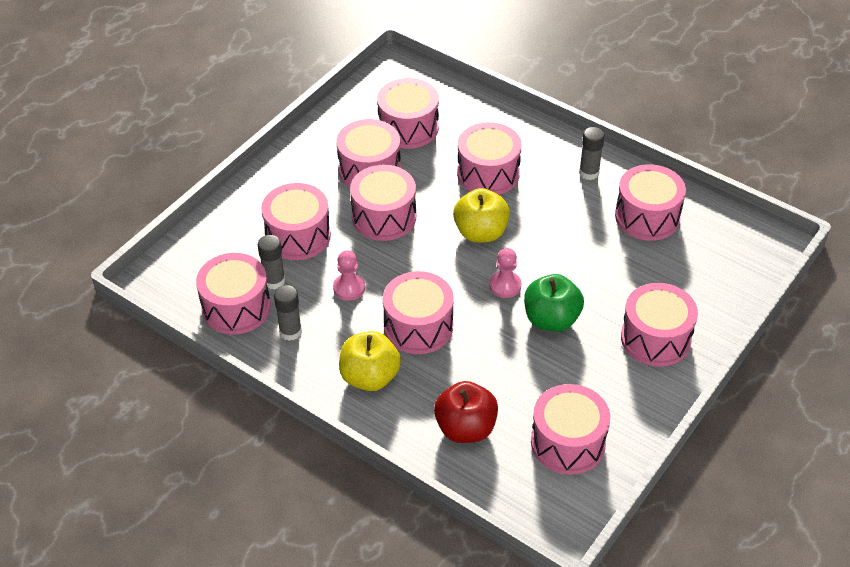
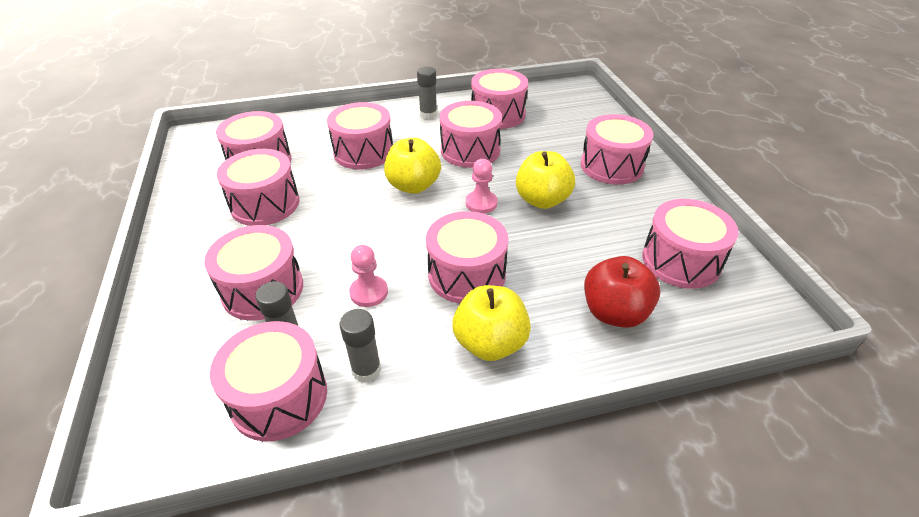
camera: 50 degrees left, 5 degrees down
(384, 217) = (324, 225): pink drum -> pink drum (470, 150)
(551, 319) = (542, 200): green apple -> yellow apple

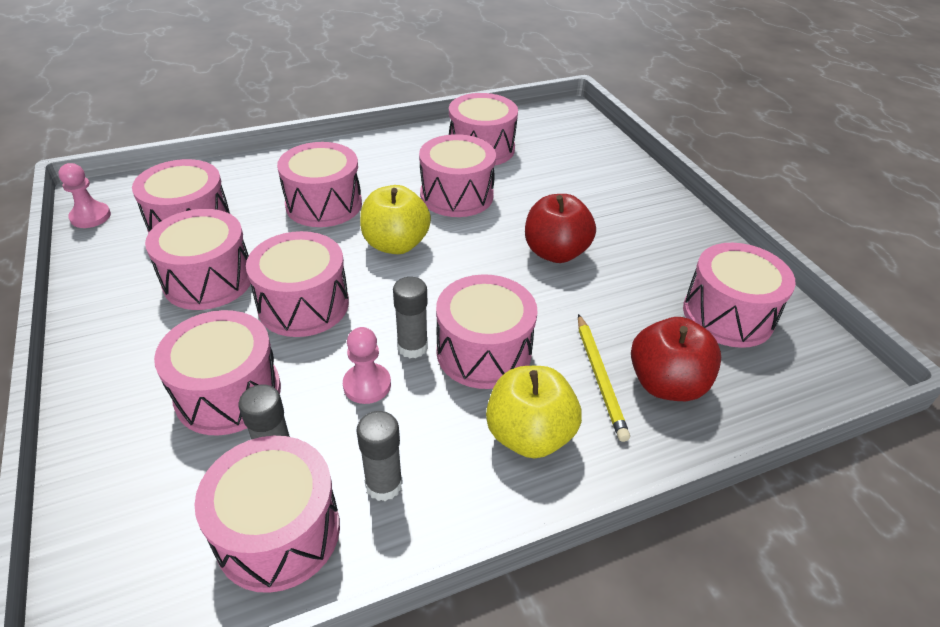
camera: 10 degrees left, 0 degrees up
(428, 114) = (396, 152): grey glue stick -> grey glue stick (412, 347)
(481, 203) = (483, 261): pink pawn -> pink pawn (90, 217)
(542, 200) = (555, 252): yellow apple -> red apple
(559, 303) = (600, 378): none -> yellow pencil
(611, 166) = (627, 205): pink drum -> pink drum (303, 305)

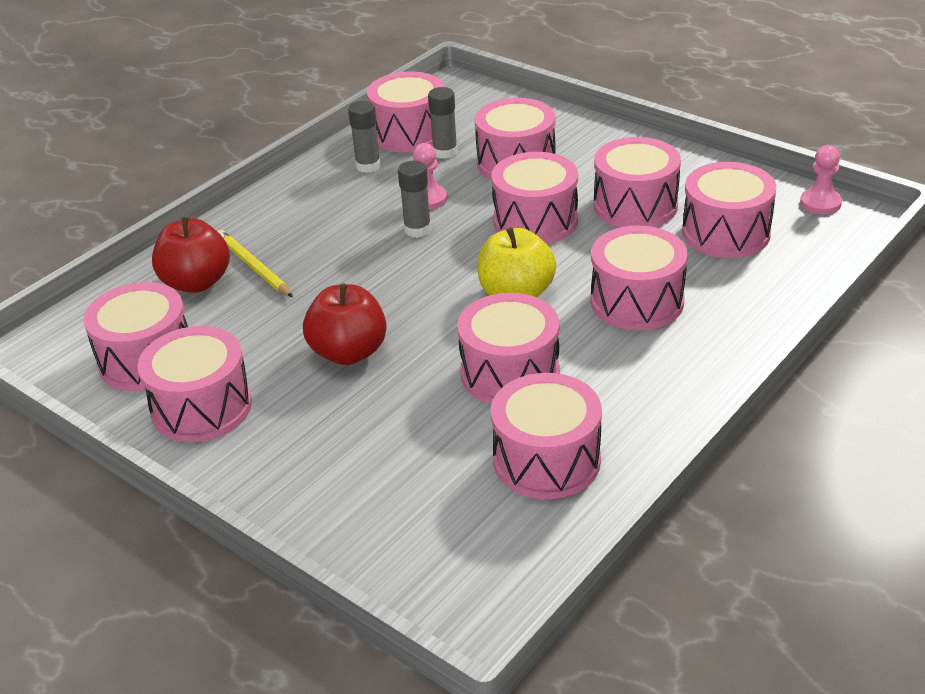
camera: 155 degrees right, 5 degrees down
(484, 352) = (358, 248): pink drum -> pink drum (202, 407)
(529, 435) = (290, 217): yellow apple -> none

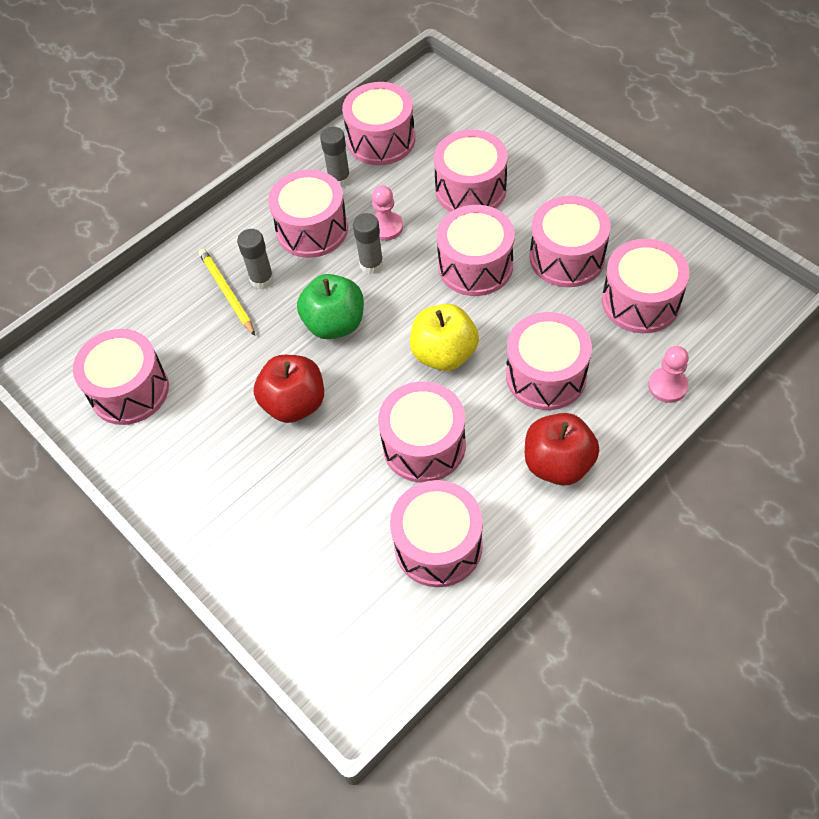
camera: 10 degrees right, 20 degrees up
(196, 283) = (178, 306): red apple -> red apple (558, 464)
(202, 407) = (169, 450): pink drum -> pink drum (312, 229)
(384, 281) = (335, 324): none -> green apple
(445, 152) = (409, 168): grey glue stick -> grey glue stick (262, 279)
(820, 203) = (734, 274): pink pawn -> pink pawn (667, 386)

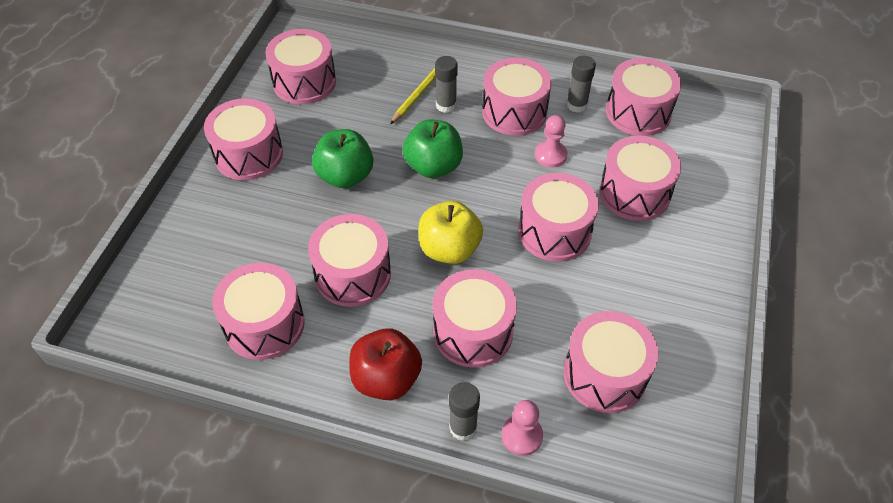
camera: 55 degrees right, 5 degrees down
(294, 404) = (345, 176): red apple -> green apple
(371, 264) = (506, 163): grey glue stick -> grey glue stick (463, 427)
(567, 257) = (613, 294): pink drum -> pink drum (249, 154)

